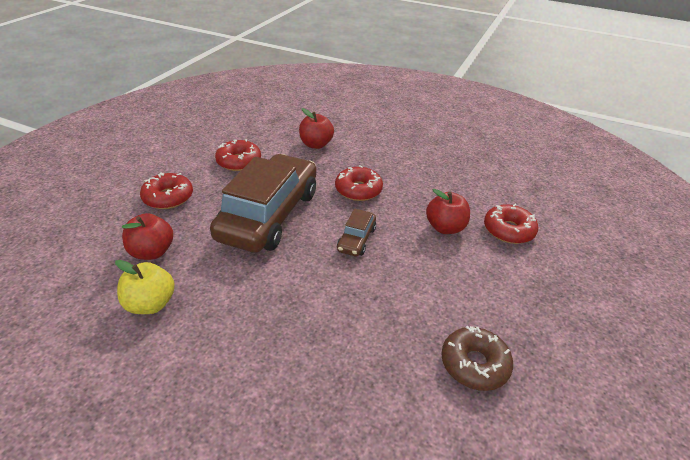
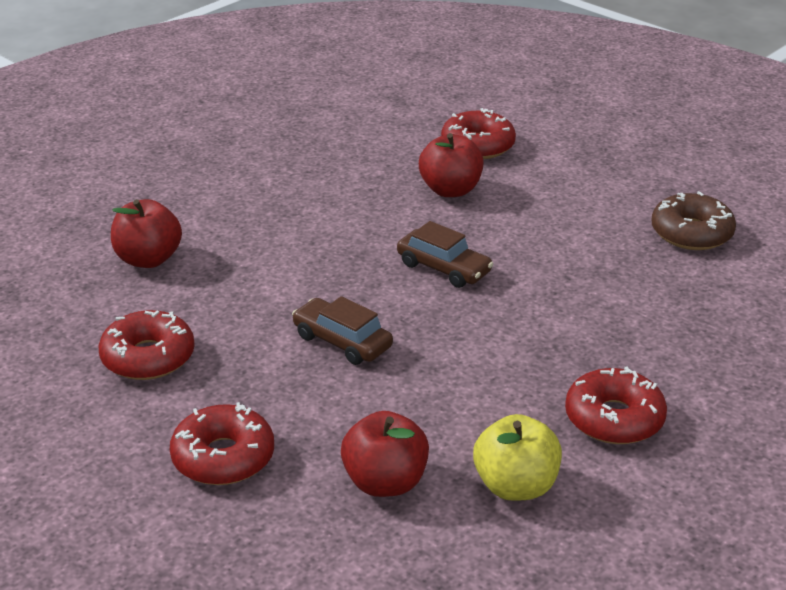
camera: 70 degrees left, 5 degrees down
(269, 215) = (342, 341): brown car -> brown car, size x0.43
(358, 190) = (320, 242): red donut -> red donut (614, 418)

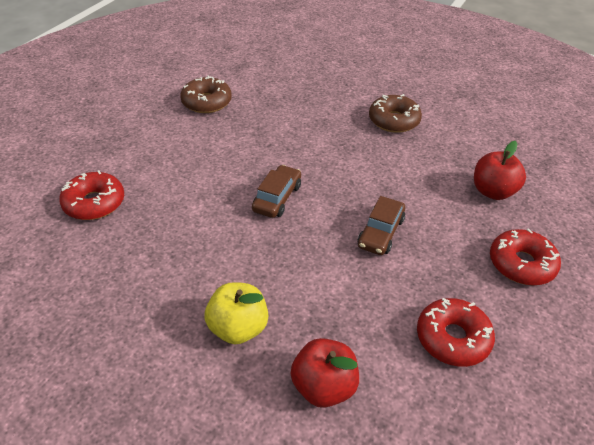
camera: 105 degrees left, 10 degrees up
(450, 190) = (168, 209): red apple -> none
(515, 486) = (464, 147): yellow apple -> yellow apple (238, 328)
(614, 418) = (394, 120): red donut -> brown donut

